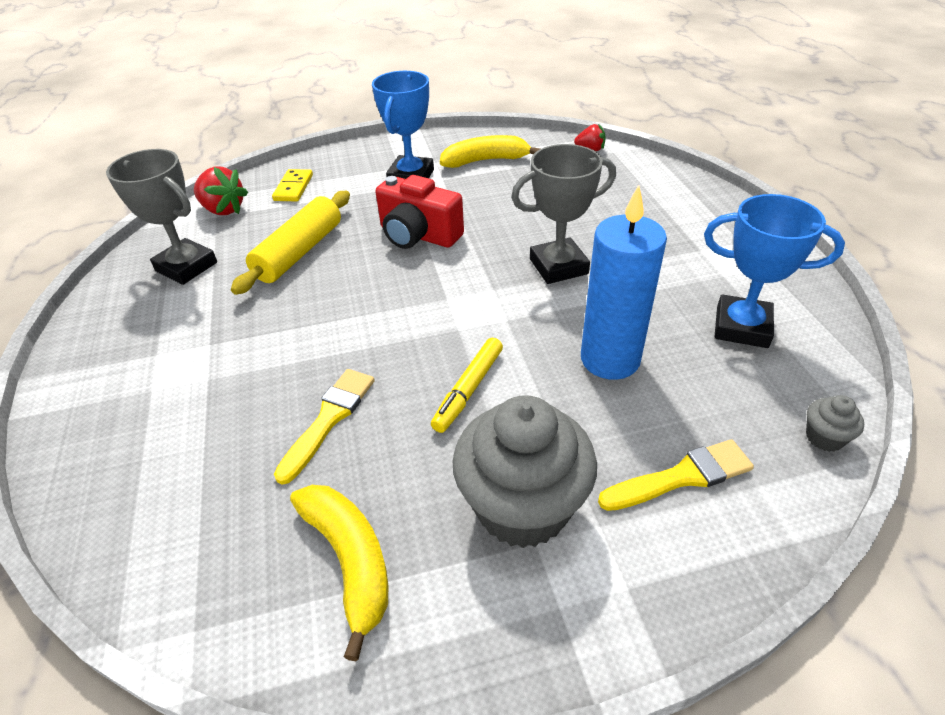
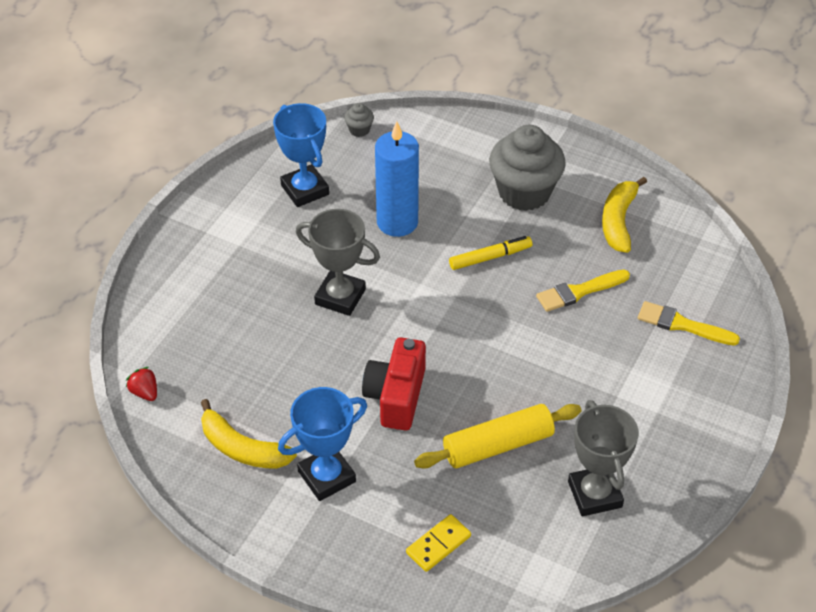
camera: 140 degrees left, 5 degrees up
(223, 210) = (522, 558): red strawberry -> none
(418, 235) = (396, 396): red camera -> red camera turned 150 degrees counterclockwise
(681, 477) = (442, 158): yellow brush -> yellow brush (682, 325)

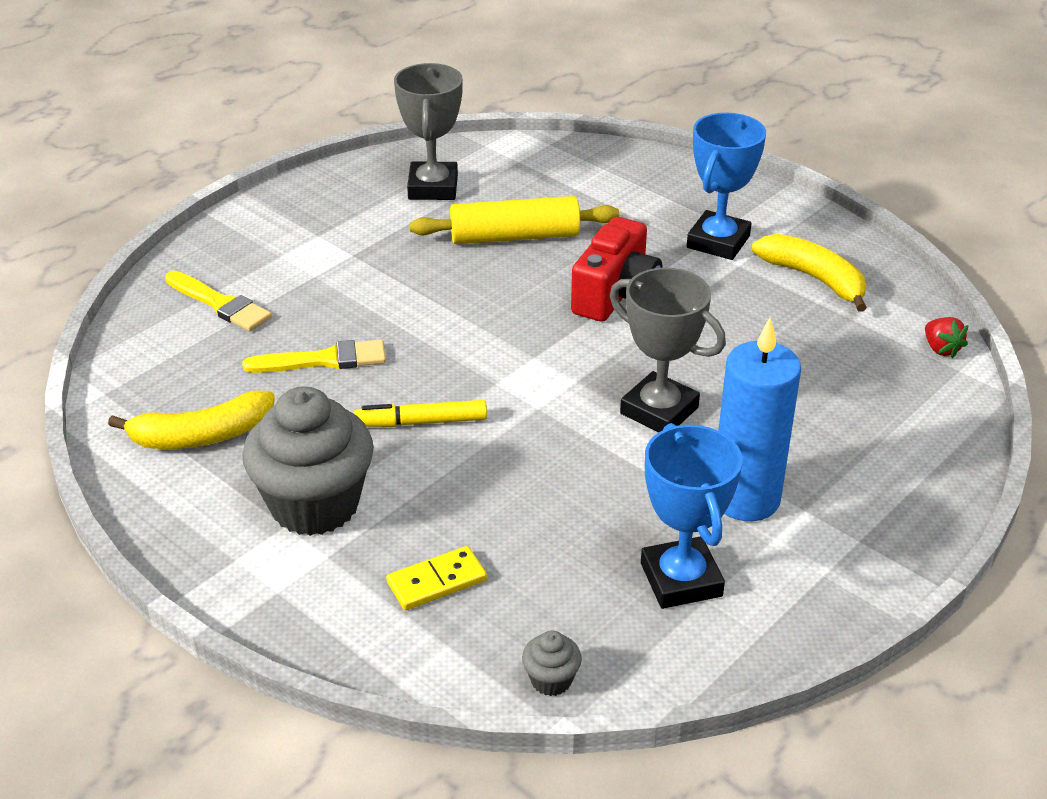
camera: 165 degrees left, 10 degrees down
(326, 476) = (718, 242): blue trophy -> blue trophy turned 45 degrees counterclockwise
(397, 222) = (540, 497): blue candle -> blue candle (745, 498)
(438, 544) = (613, 179): yellow domino -> yellow domino (437, 582)
(618, 221) = (202, 436): yellow banana -> yellow banana turned 45 degrees clockwise

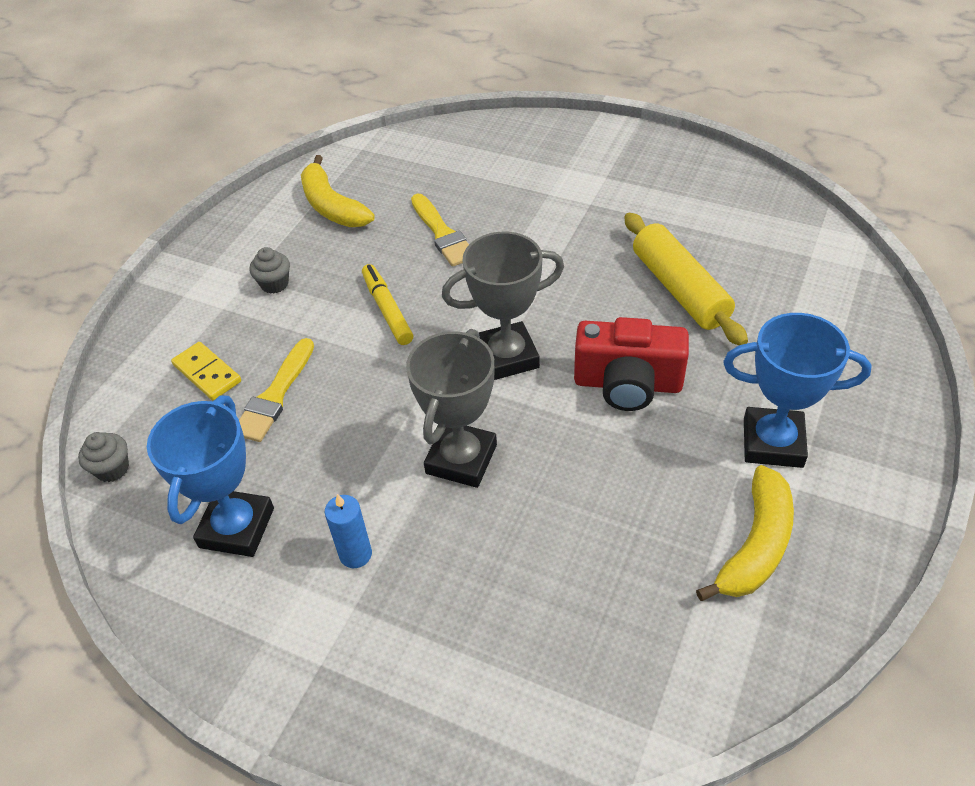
camera: 75 degrees right, 10 degrees up
(220, 304) = (486, 161): yellow brush -> yellow brush (275, 395)
(315, 505) = (274, 284): grey cupcake -> grey cupcake, size x0.41
(433, 187) = (723, 216): grey trophy -> grey trophy (507, 356)
(681, 580) = (237, 528): blue trophy -> blue trophy turned 45 degrees counterclockwise
(745, 498) = (355, 554): blue candle -> blue candle, size x0.49
(941, 349) = (684, 703): red strawberry -> none

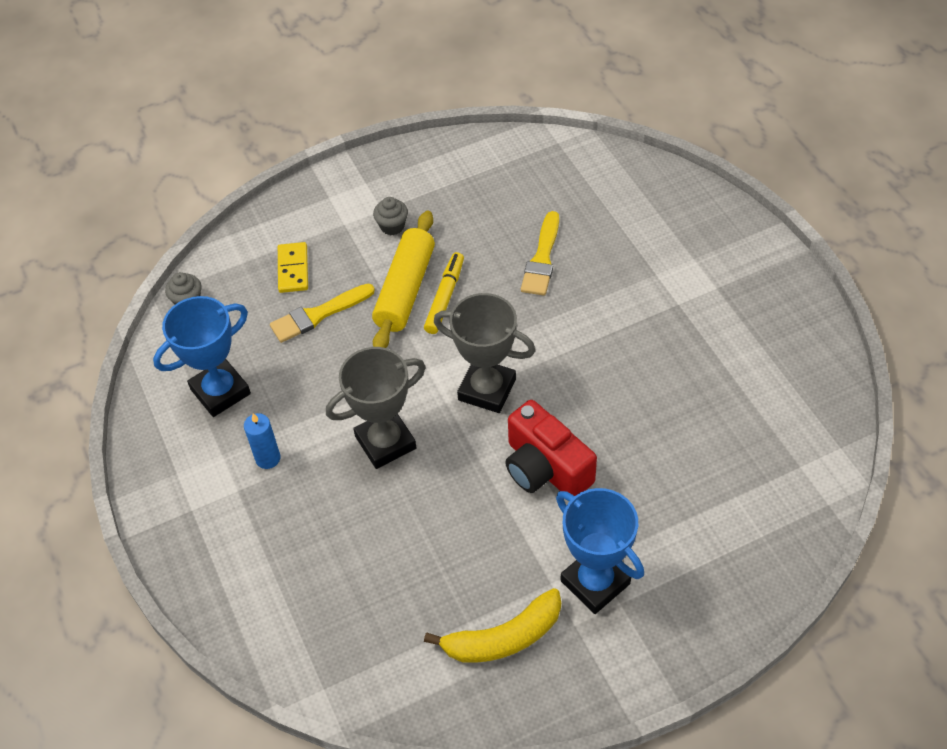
camera: 40 degrees right, 5 degrees up
(332, 206) = (488, 183): yellow banana -> none
(680, 289) = (664, 423): yellow rolling pin -> yellow rolling pin (405, 290)

